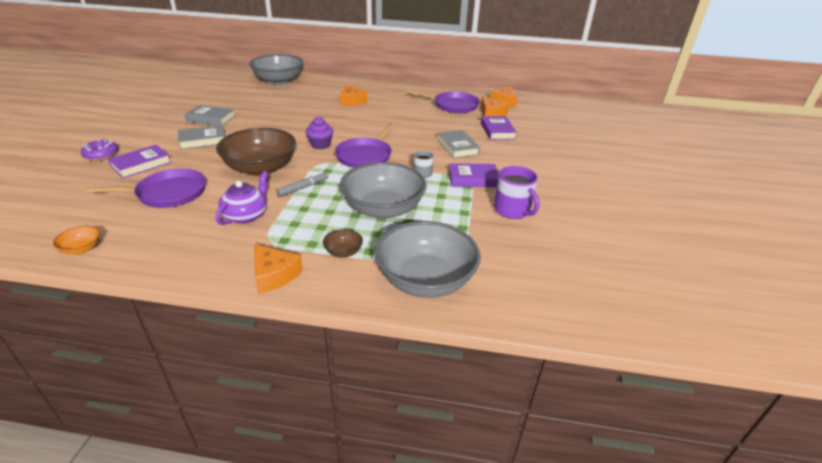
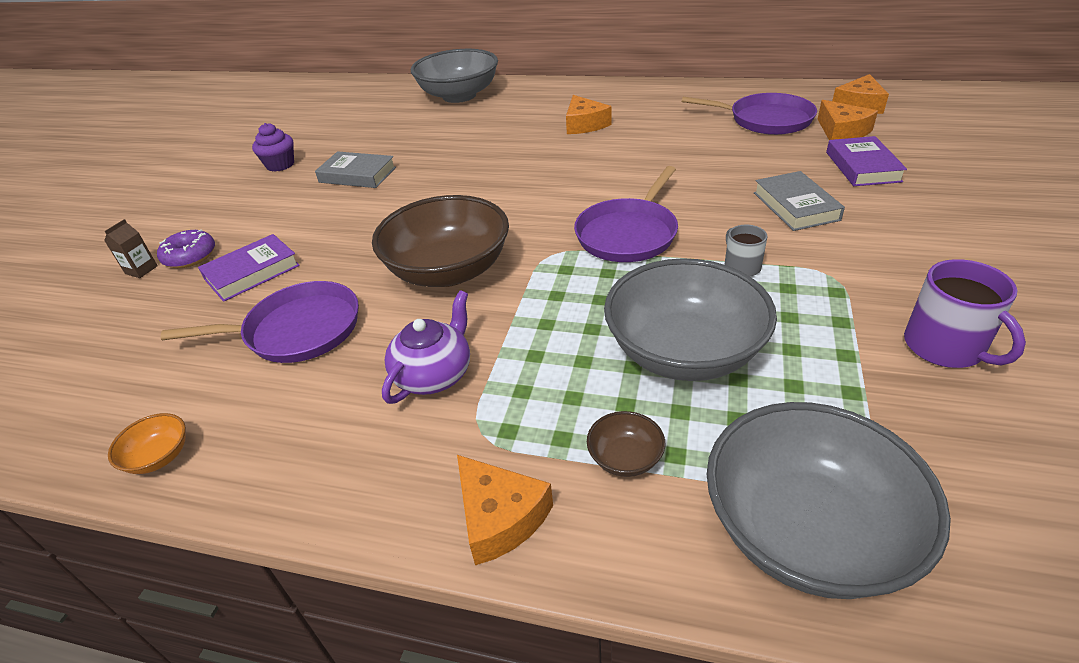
camera: 10 degrees right, 5 degrees up
(69, 160) = (141, 270): none -> brown carton
(203, 140) = (348, 218): grey book -> none
(303, 188) = (527, 309): grey marker -> none
(320, 145) = (545, 215): purple cupcake -> purple cupcake (280, 165)
(473, 179) = (843, 275): purple book -> none

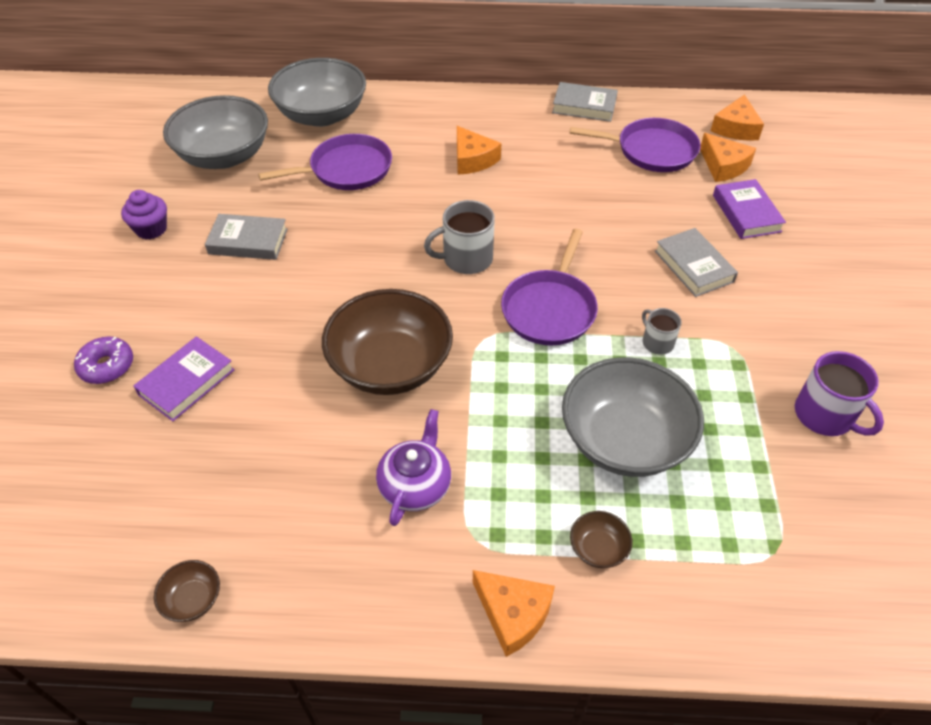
camera: 15 degrees left, 10 degrees up
(141, 270) = (59, 388): brown carton -> none
(159, 457) = (193, 599): orange bowl -> brown bowl
(297, 330) = (266, 449): purple pan -> purple pan (347, 169)
(554, 193) = (466, 259): none -> grey mug
(703, 90) = (584, 106): none -> grey book
(806, 530) = (740, 592): grey bowl -> grey bowl (224, 156)

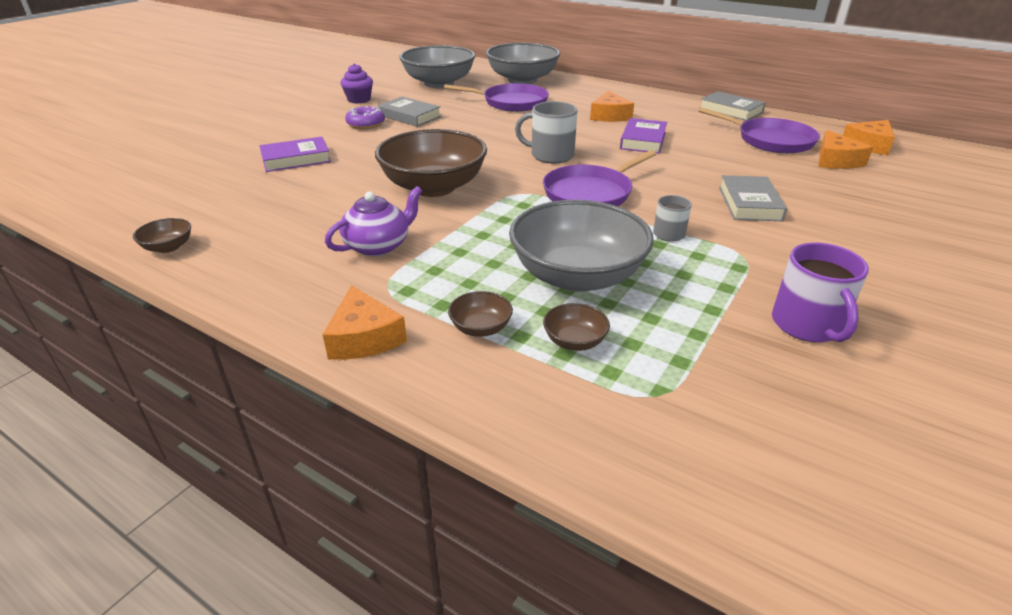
camera: 30 degrees right, 15 degrees down
(107, 366) = (261, 142): purple donut -> purple donut (366, 124)
(680, 524) = (574, 341): none -> brown bowl
(746, 213) = (835, 189): purple book -> purple book (643, 140)

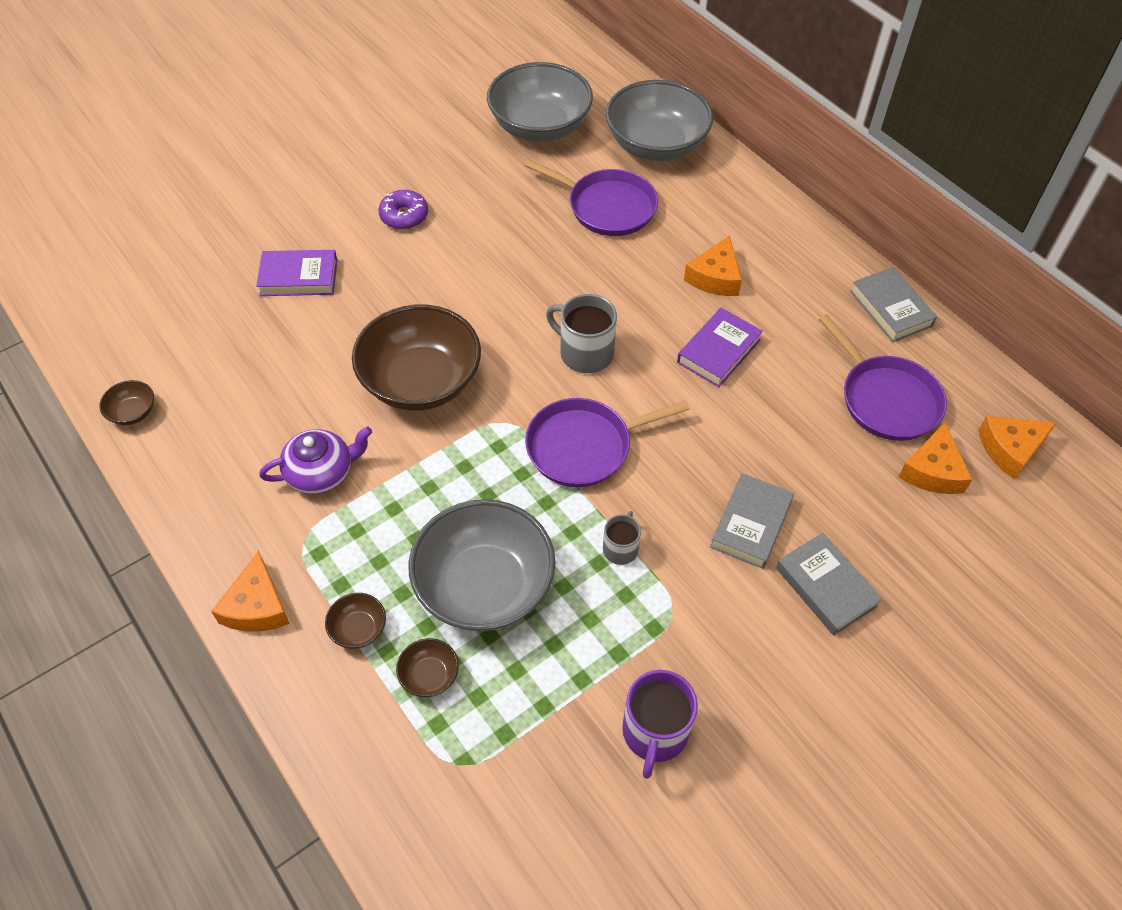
camera: 20 degrees right, 20 degrees up
(359, 100) = (420, 148): purple cupcake -> none
(409, 116) = (464, 209): grey book -> grey book (826, 587)

